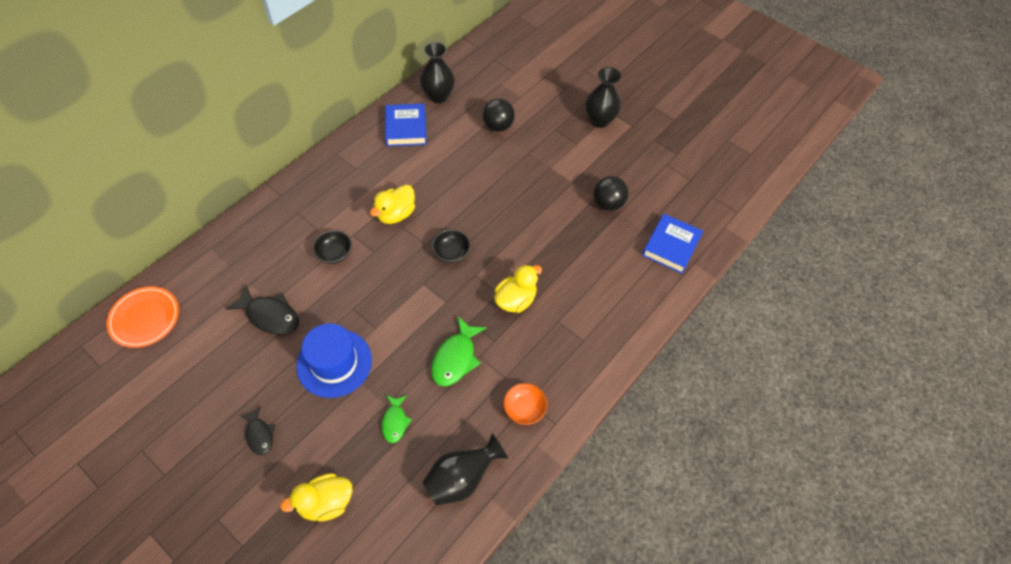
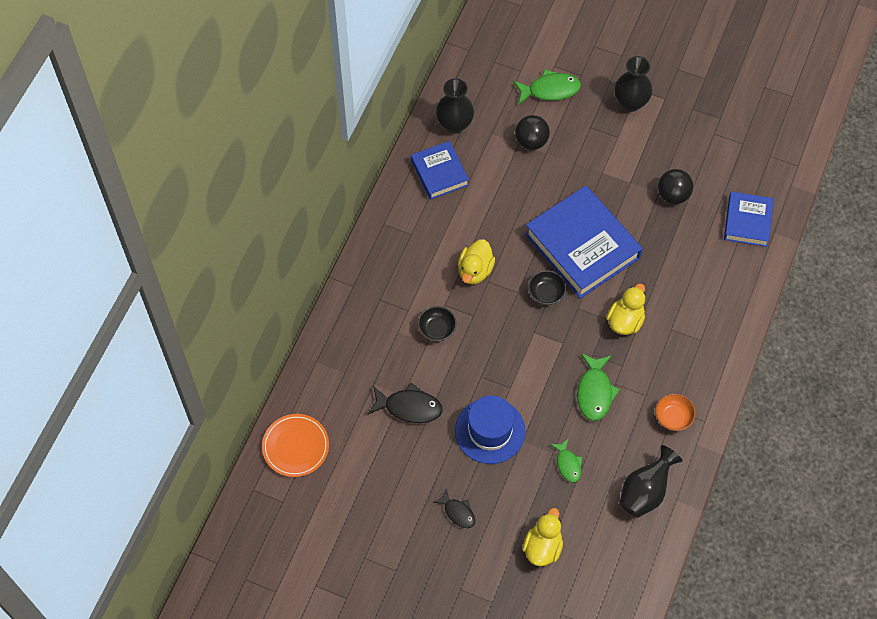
camera: 15 degrees left, 5 degrees up
(326, 503) = (542, 547): yellow duck -> yellow duck turned 150 degrees clockwise
(504, 222) = (582, 246): none -> blue book
(533, 92) = (550, 90): none -> green fish

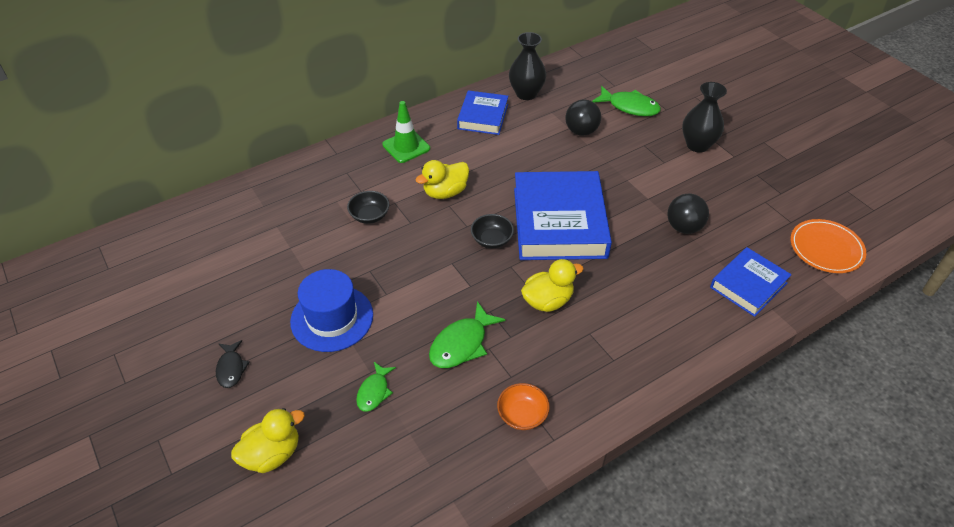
camera: 35 degrees right, 15 degrees down
(295, 446) = (166, 235): orange plate -> orange plate (826, 248)
(404, 244) = (406, 147): none -> green traffic cone
(409, 407) = (284, 259): black fish -> none
(645, 492) = (427, 470): black vase -> none

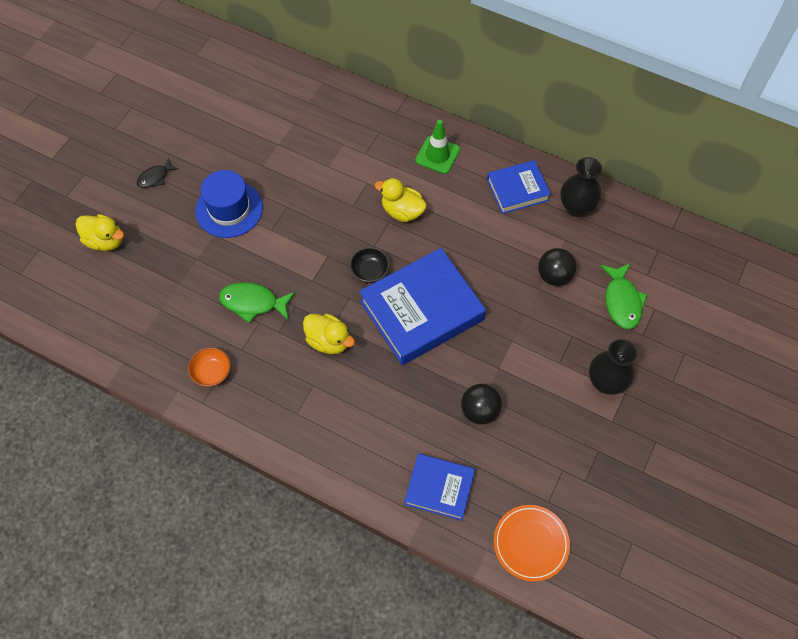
camera: 60 degrees right, 15 degrees up
(369, 216) = (342, 175): black bowl -> none
(374, 391) = (182, 270): green fish -> none

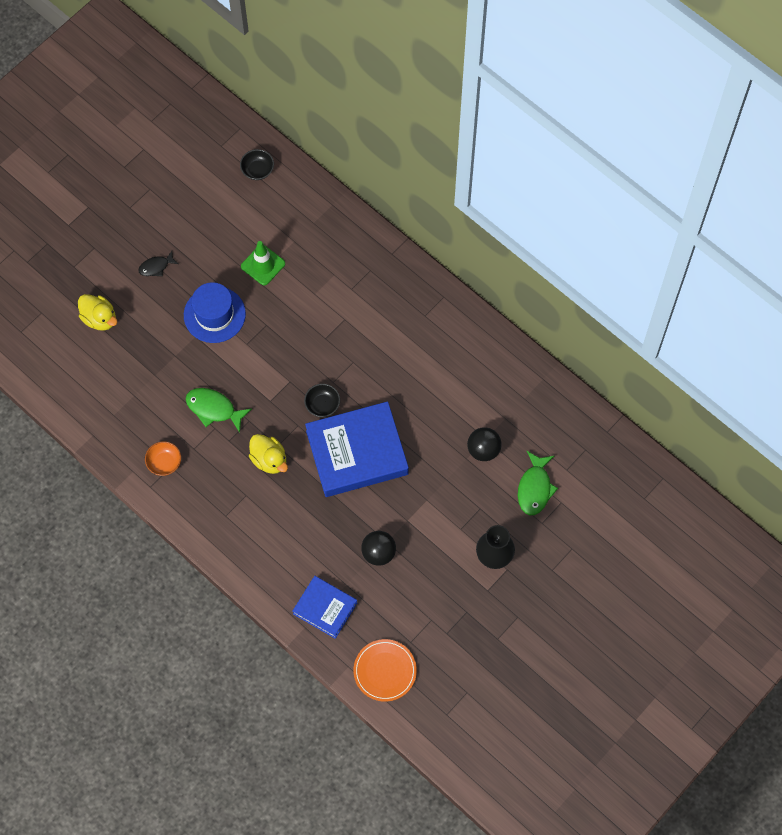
camera: 15 degrees right, 5 degrees up
(238, 68) = (257, 170): none -> black bowl
(402, 211) = (368, 355): yellow duck -> none
(437, 155) = (417, 306): green traffic cone -> green traffic cone (263, 265)
(517, 190) = (479, 359): blue book -> none
(576, 207) = (526, 390): black vase -> none

